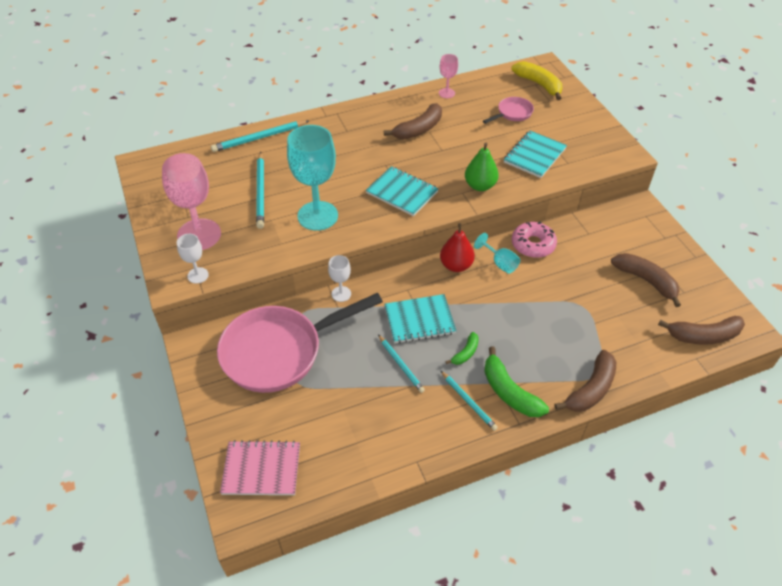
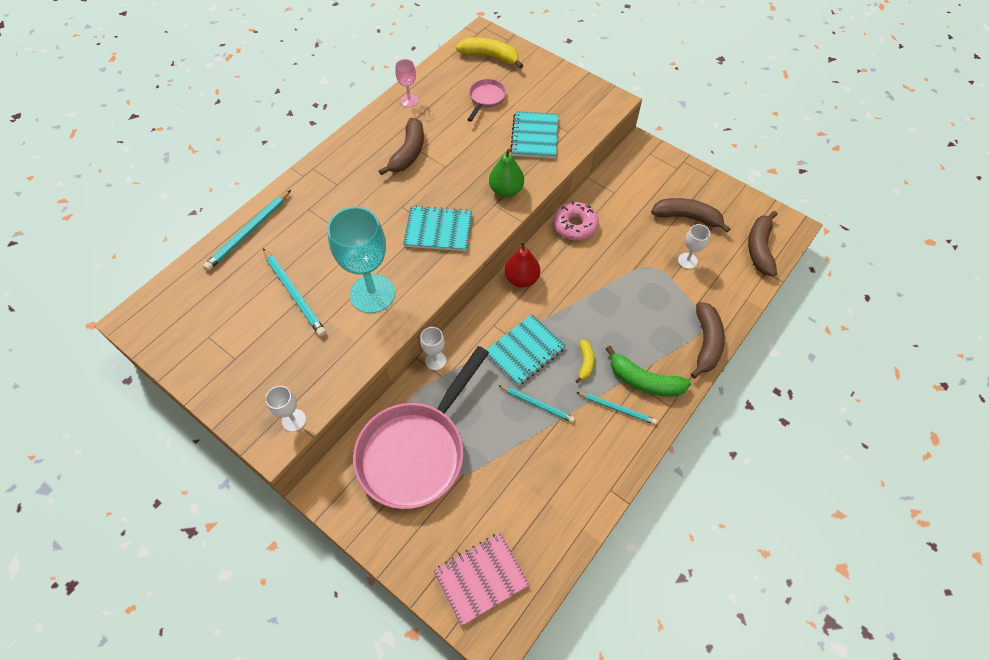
camera: 30 degrees left, 10 degrees up
(192, 207) = (232, 346): pink goblet -> none
(465, 353) = (585, 363): green banana -> yellow banana
(500, 263) = (558, 258): turquoise goblet -> none
(621, 315) = (687, 261): none -> white goblet
(703, 336) = (759, 248): brown banana -> brown banana turned 135 degrees clockwise

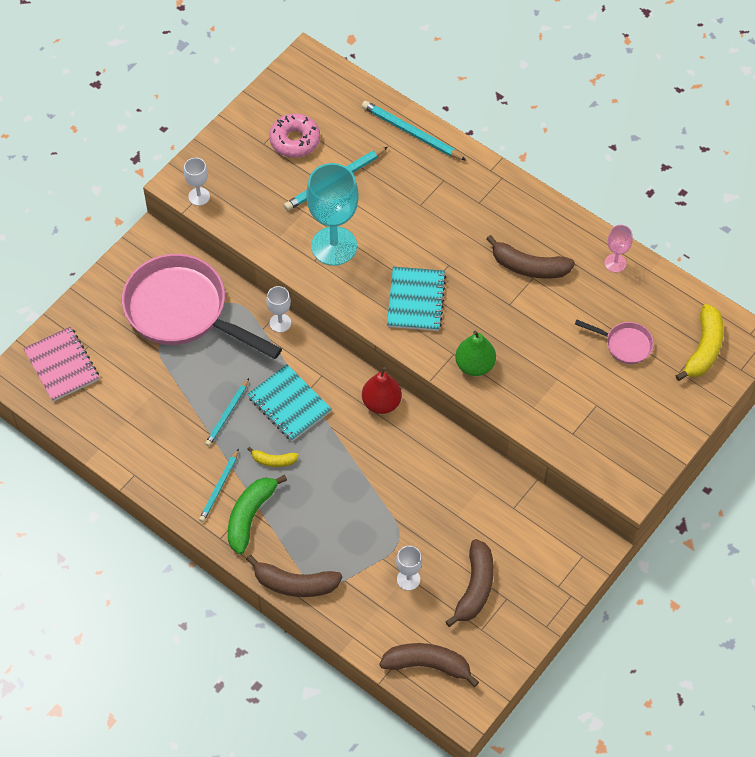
camera: 90 degrees right, 0 degrees up
(534, 136) = (562, 396): turquoise notebook -> none
(575, 225) = (459, 460): pink donut -> pink donut (295, 140)

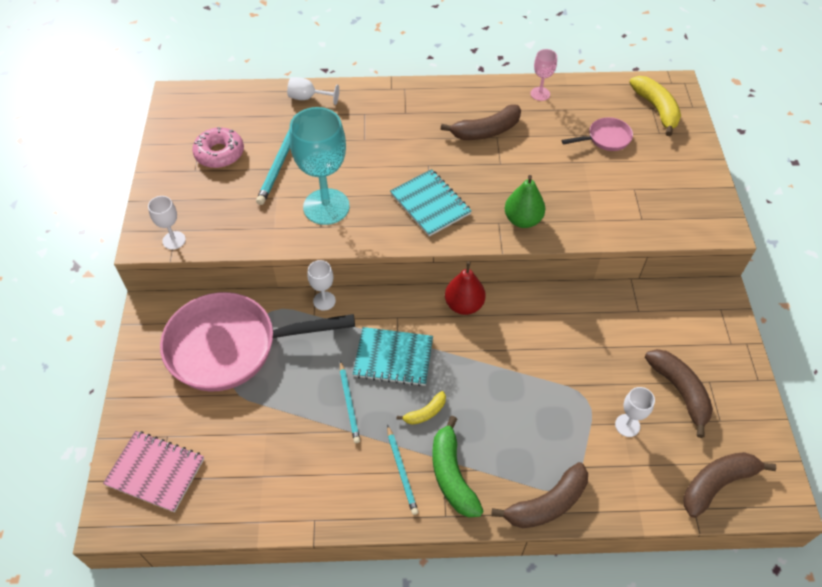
camera: 40 degrees left, 5 degrees down
(411, 133) = (308, 98): turquoise pencil -> white goblet

